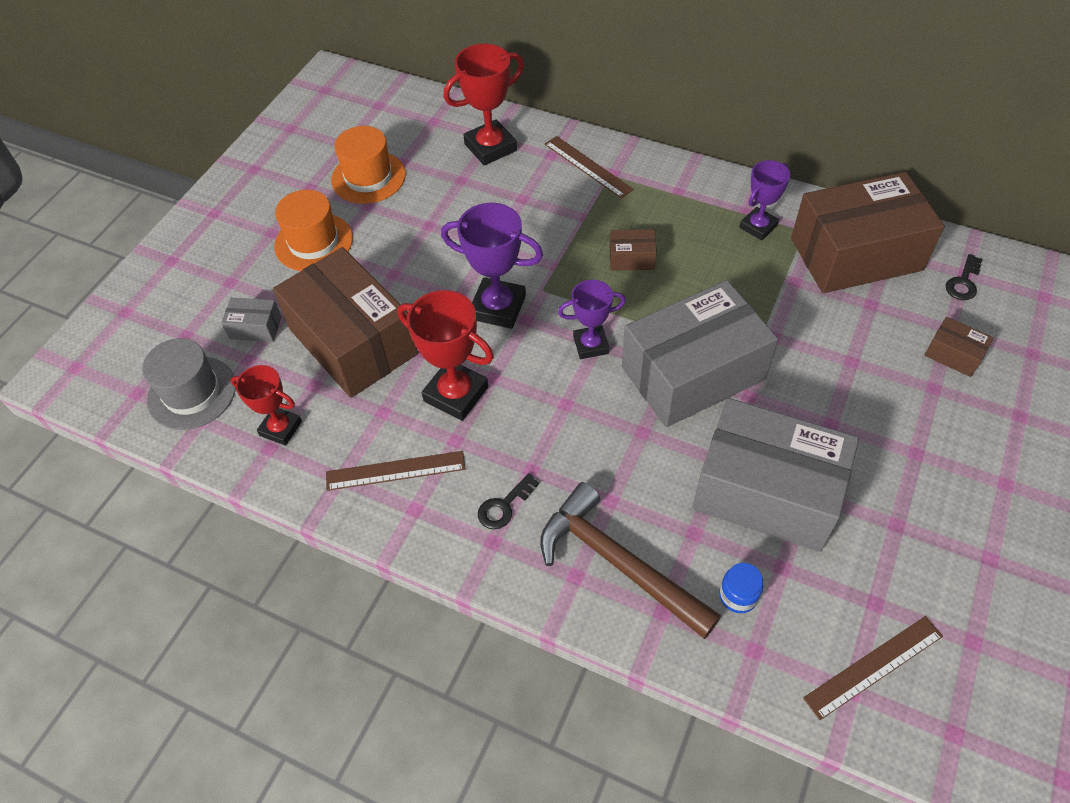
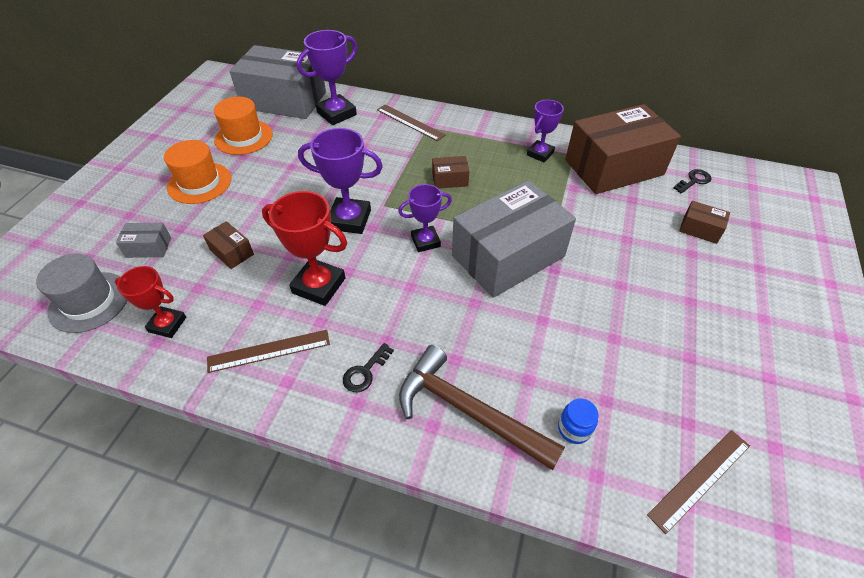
camera: 10 degrees left, 5 degrees down
(353, 341) = (232, 252): brown box -> brown box, size x0.41
(490, 147) = (336, 114): red trophy -> purple trophy
(767, 492) = (582, 341): grey box -> grey box (284, 100)
(963, 282) = (694, 181): black key -> black key turned 150 degrees counterclockwise

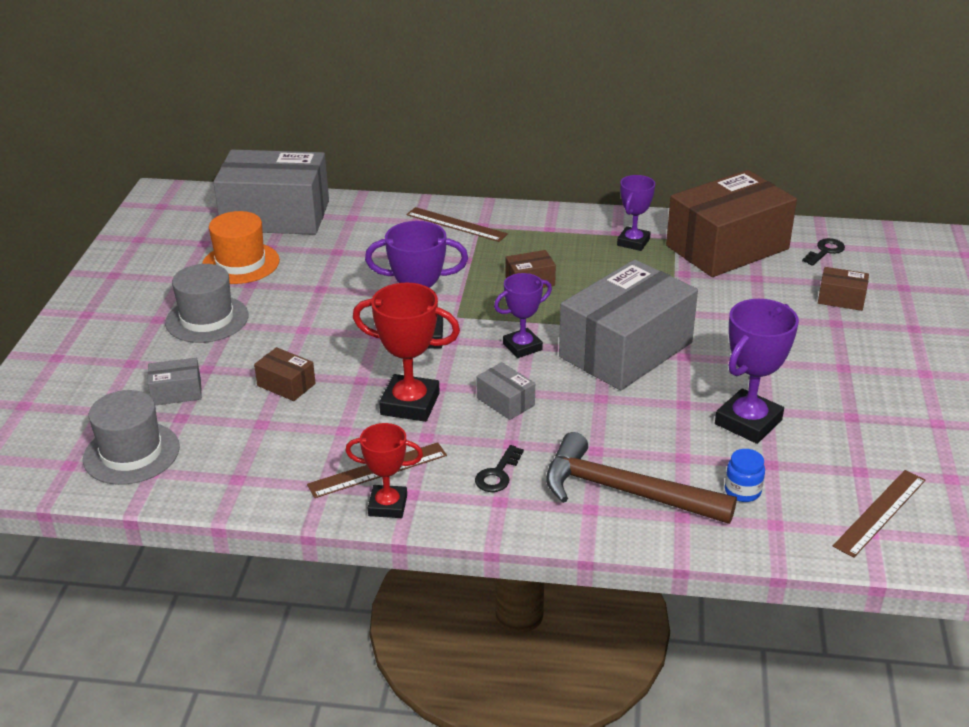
camera: 10 degrees left, 15 degrees down
(167, 324) = (242, 462): red trophy -> red trophy (388, 505)
(199, 183) = (207, 319): orange hat -> grey hat
(336, 114) = (354, 224): purple trophy -> purple trophy (748, 422)
(395, 295) = (505, 401): none -> grey box

